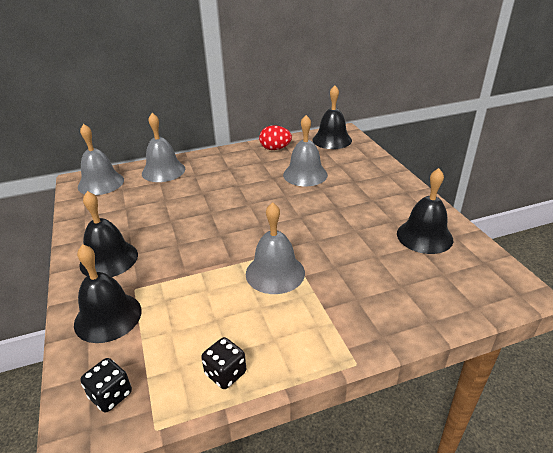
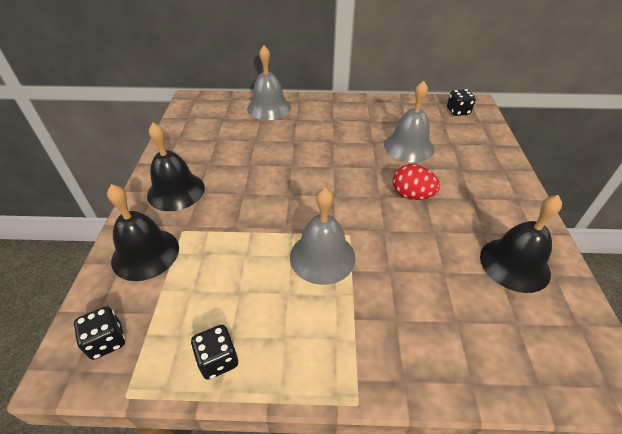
camera: 20 degrees right, 10 degrees up
(101, 183) = (208, 107): grey bell -> none
(275, 149) = (390, 108): red egg -> red egg (412, 195)
(332, 140) = (458, 111): black bell -> black dice

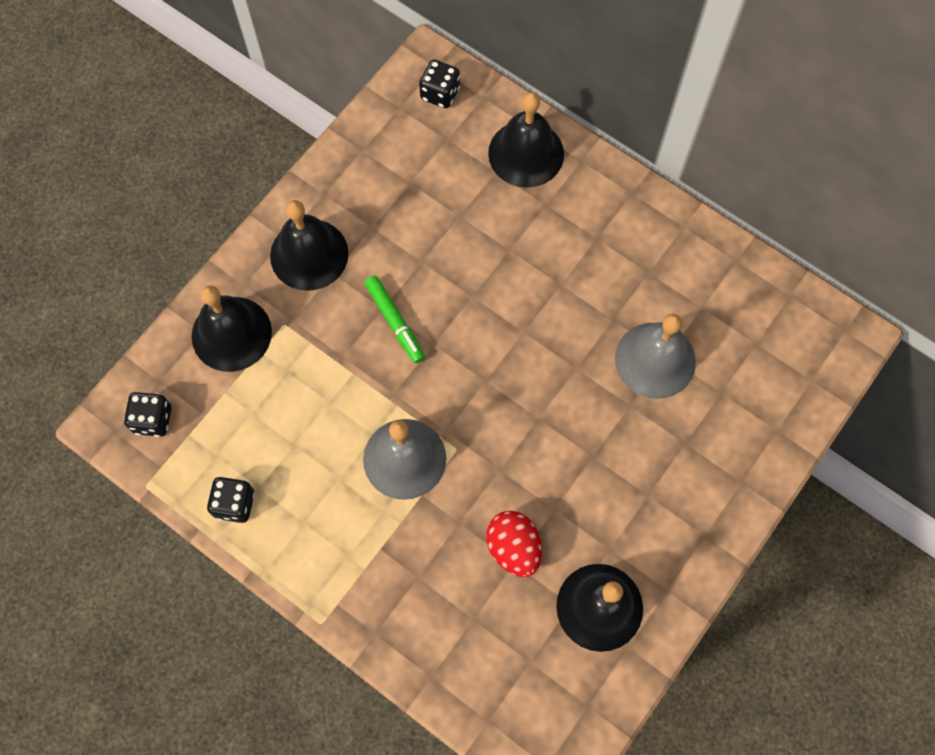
camera: 35 degrees right, 25 degrees up
(256, 196) = (395, 322): none -> green marker
(269, 108) = (526, 153): grey bell -> black bell
(412, 195) = (578, 443): red egg -> red egg (513, 548)
(458, 111) = (802, 336): black dice -> black dice (440, 93)

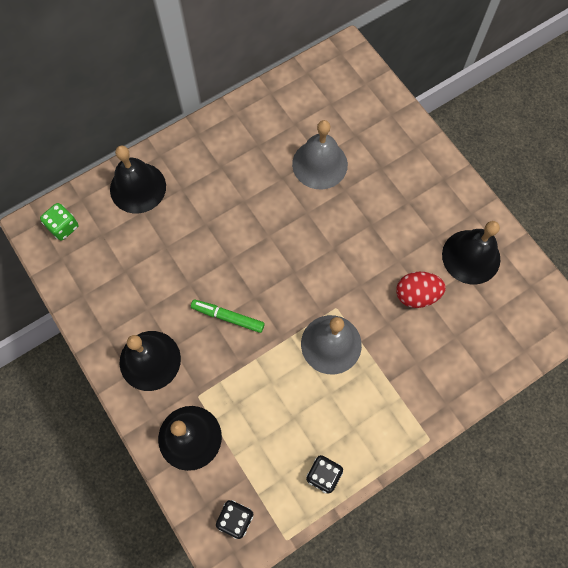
camera: 70 degrees left, 0 degrees up
(395, 322) = (228, 317): green marker -> green marker turned 150 degrees counterclockwise
(440, 93) = (63, 227): black dice -> green dice

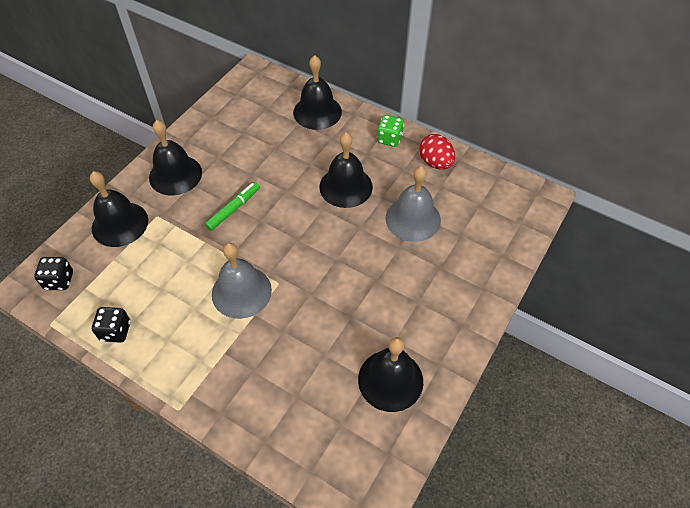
camera: 65 degrees right, 15 degrees down
(63, 227) = (261, 85): green dice -> green dice (389, 139)
(228, 317) = (233, 209): green marker -> green marker turned 45 degrees clockwise
(252, 203) = (346, 186): none -> black bell
(416, 295) = (323, 344): red egg -> red egg (435, 163)

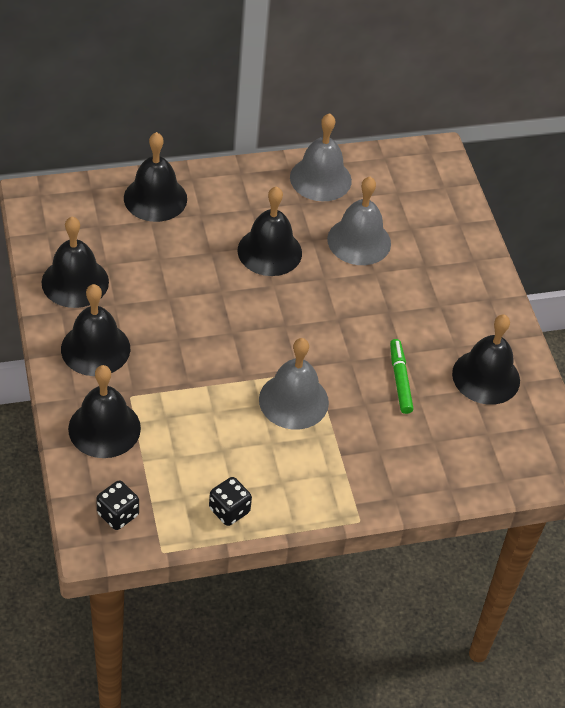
camera: 50 degrees left, 5 degrees down
(214, 130) = (75, 282): none -> black bell
(233, 209) = (195, 340): green marker -> green marker (400, 380)
(389, 139) = (255, 182): green dice -> none
(435, 163) = (320, 179): red egg -> grey bell

